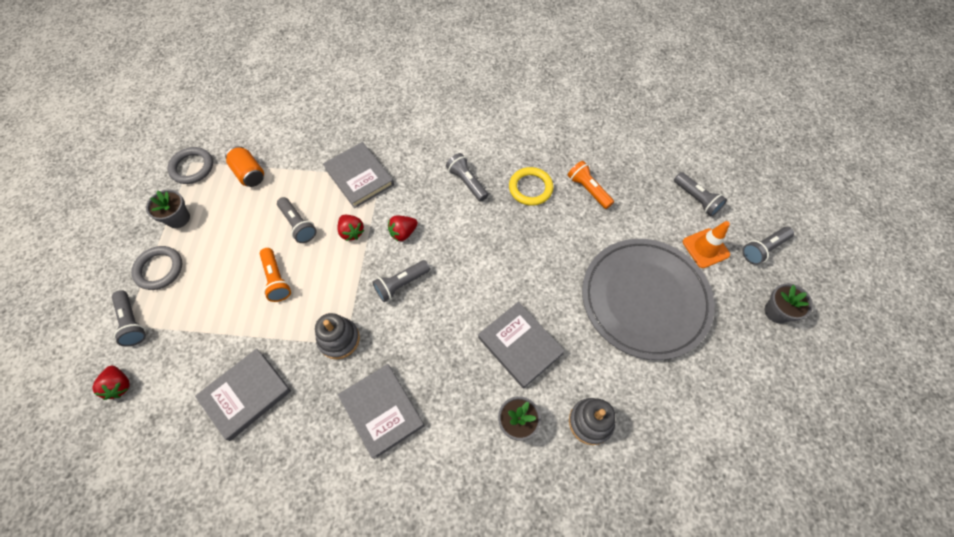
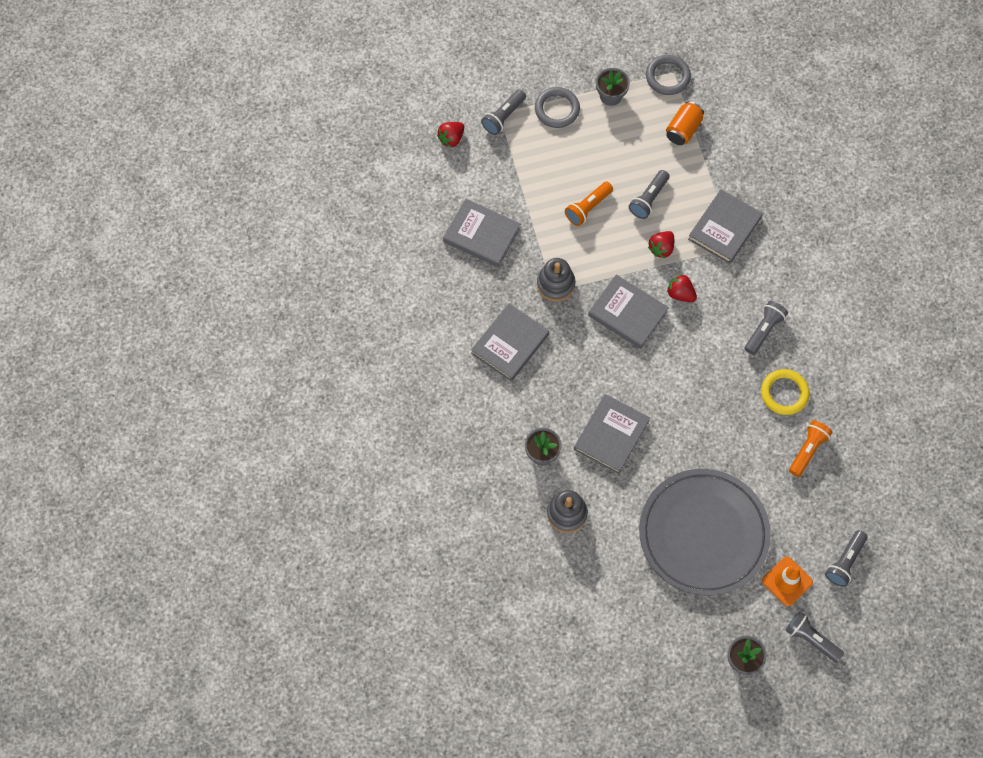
camera: 70 degrees right, 5 degrees up
(401, 284) = (627, 313): grey flashlight -> grey book

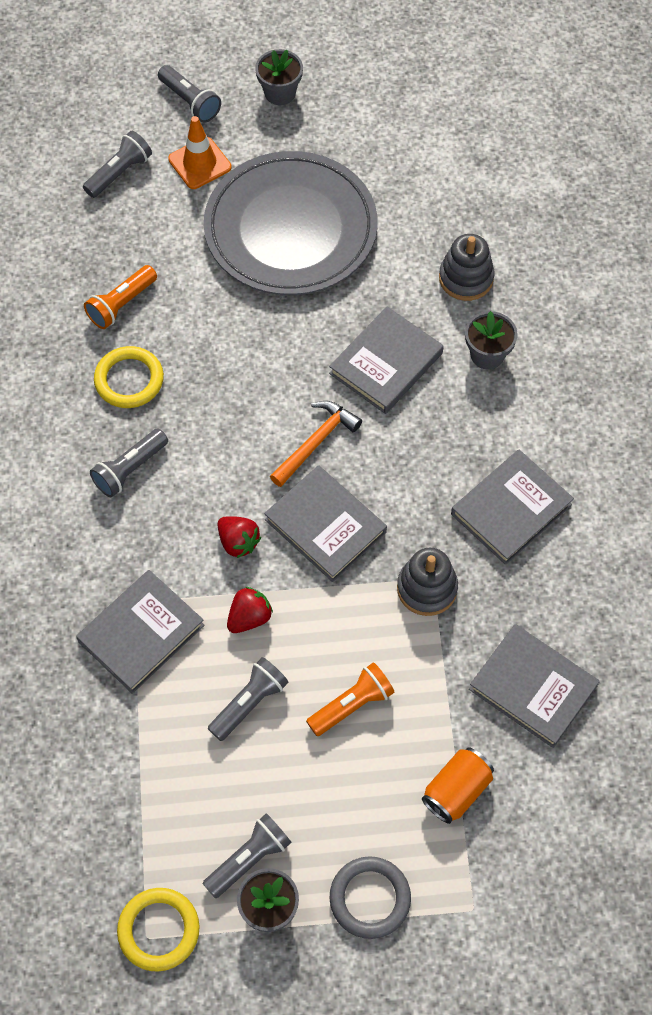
camera: 170 degrees left, 5 degrees down
(451, 138) = (564, 872): red strawberry -> none
(503, 117) = (467, 900): grey flashlight -> grey flashlight (249, 859)
(647, 369) = (315, 442): none -> orange hammer
(667, 76) = (159, 930): grey ring -> yellow ring
(683, 129) = (159, 819): orange can -> orange can (456, 790)

